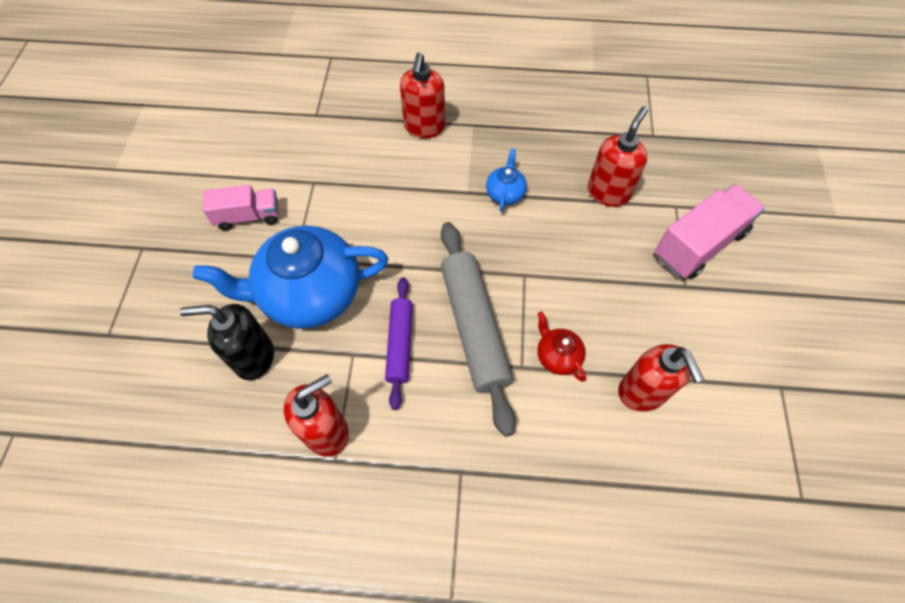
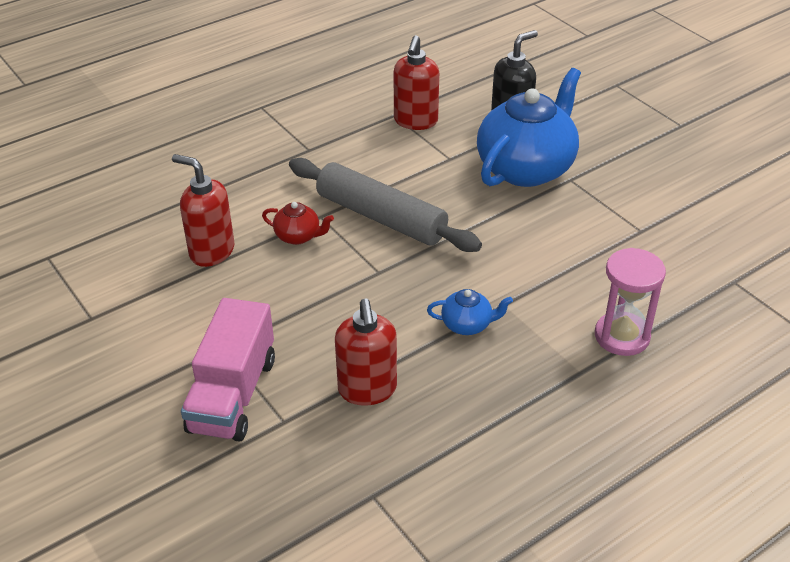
camera: 140 degrees right, 20 degrees down
(248, 216) = (647, 181): pink truck -> none
(400, 344) = (424, 179): purple rolling pin -> none
(424, 127) = (622, 336): red soap dispenser -> pink hourglass
(505, 193) = (467, 325): blue teapot -> blue teapot turned 60 degrees counterclockwise

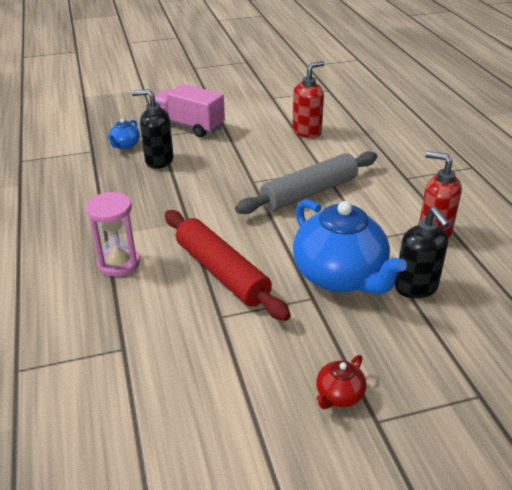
camera: 110 degrees right, 5 degrees down
(298, 236) = (305, 160): red teapot -> red teapot (339, 395)
(367, 390) = (159, 161): red soap dispenser -> black soap dispenser
(467, 325) = (181, 203): blue teapot -> blue teapot (125, 145)
(577, 248) = (221, 272): none -> red rolling pin

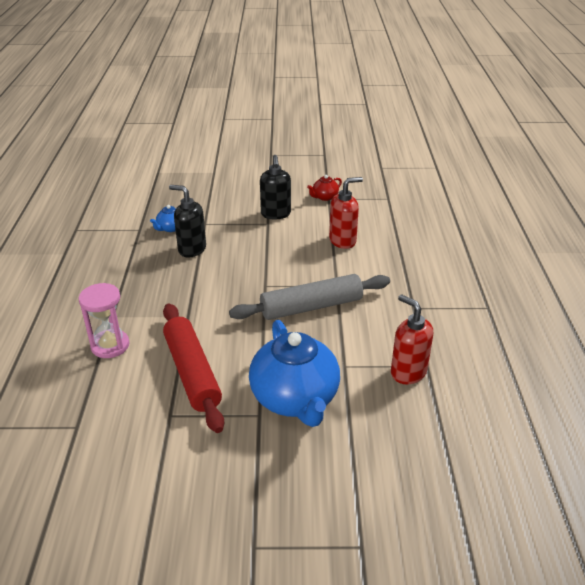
camera: 15 degrees right, 0 degrees up
(188, 125) = (236, 217): pink truck -> none
(339, 395) = (233, 514): red teapot -> red teapot (324, 197)
(416, 287) = (360, 425): black soap dispenser -> black soap dispenser (275, 214)

